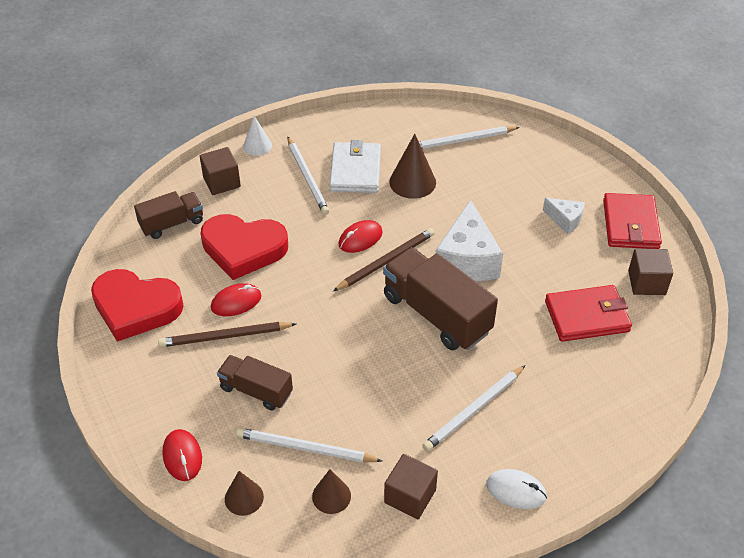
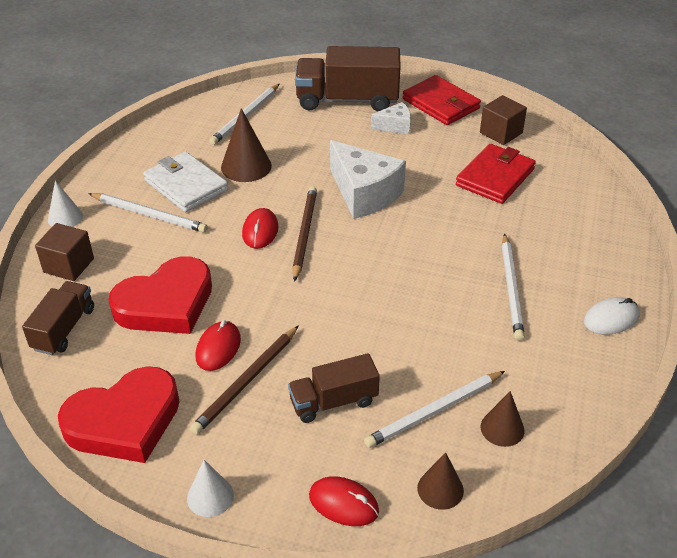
camera: 45 degrees left, 5 degrees down
(124, 389) = (210, 496): none -> white cone
(410, 496) = (554, 380): brown cube -> none
(436, 314) = (394, 244): brown truck -> brown truck (347, 100)

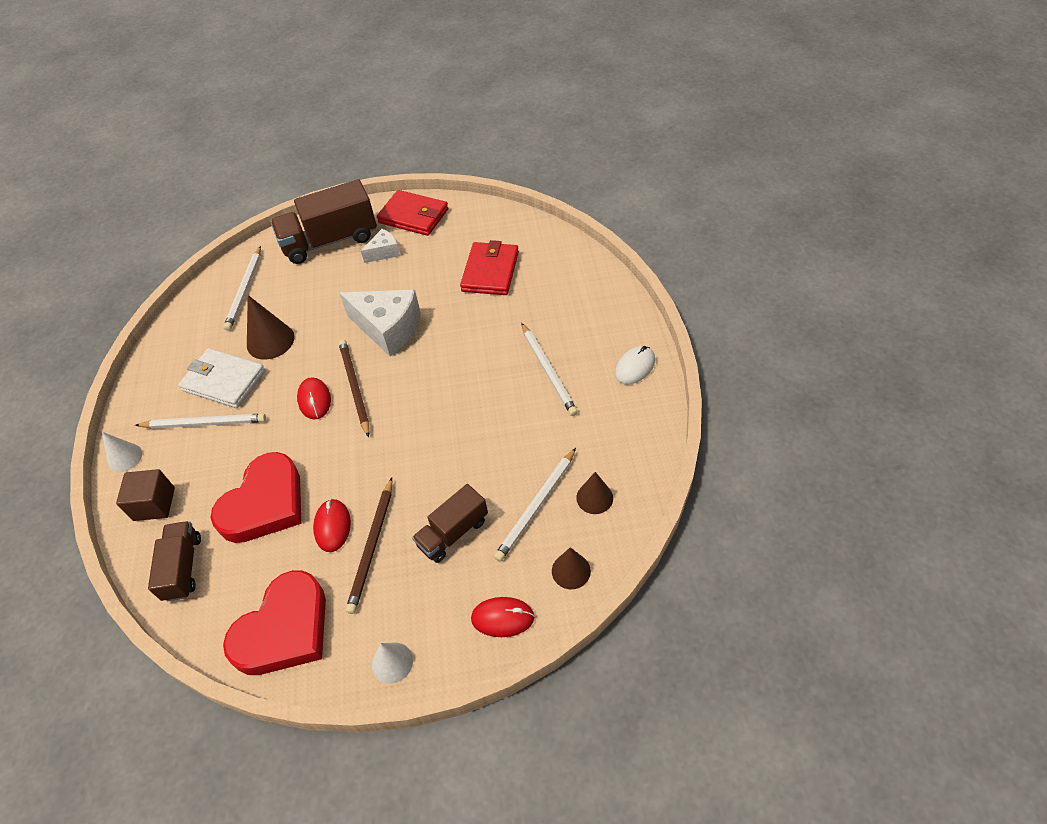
camera: 20 degrees left, 10 degrees up
(501, 133) = (476, 227): brown cube -> none

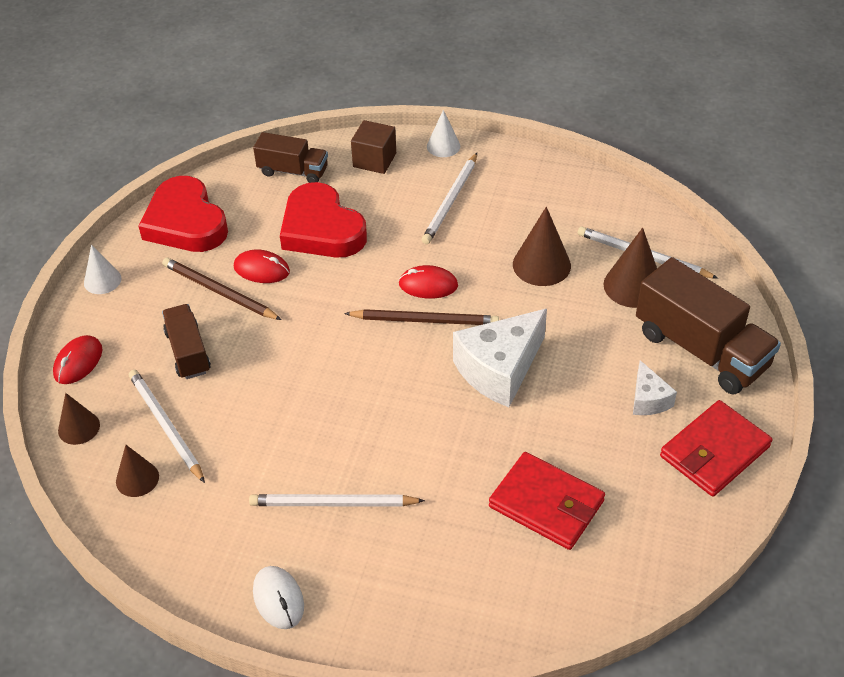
camera: 110 degrees right, 5 degrees down
(224, 381) = (501, 221): white wallet -> none
(278, 287) = (633, 286): none -> brown cone
(330, 241) = (701, 349): brown truck -> brown truck turned 135 degrees clockwise

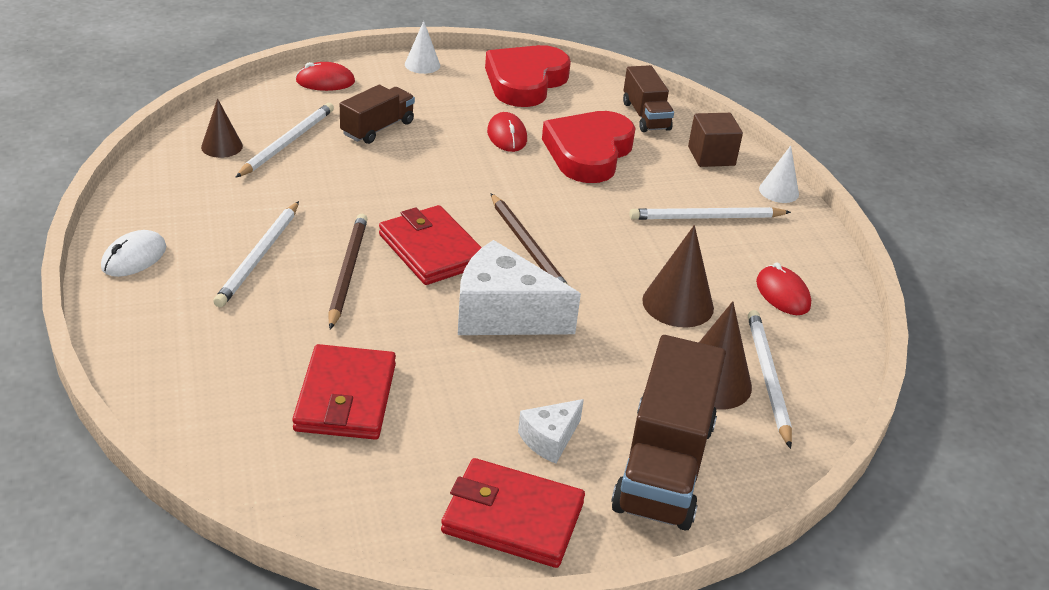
camera: 55 degrees right, 10 degrees down
(79, 427) = (257, 103): brown cone -> none
(219, 292) = (460, 122): brown pencil -> brown pencil (347, 272)
(333, 504) = (259, 257): white pencil -> white pencil turned 135 degrees counterclockwise
(393, 382) = (432, 250): none -> red wallet
(428, 285) = (577, 236): red mouse -> red mouse (782, 294)

